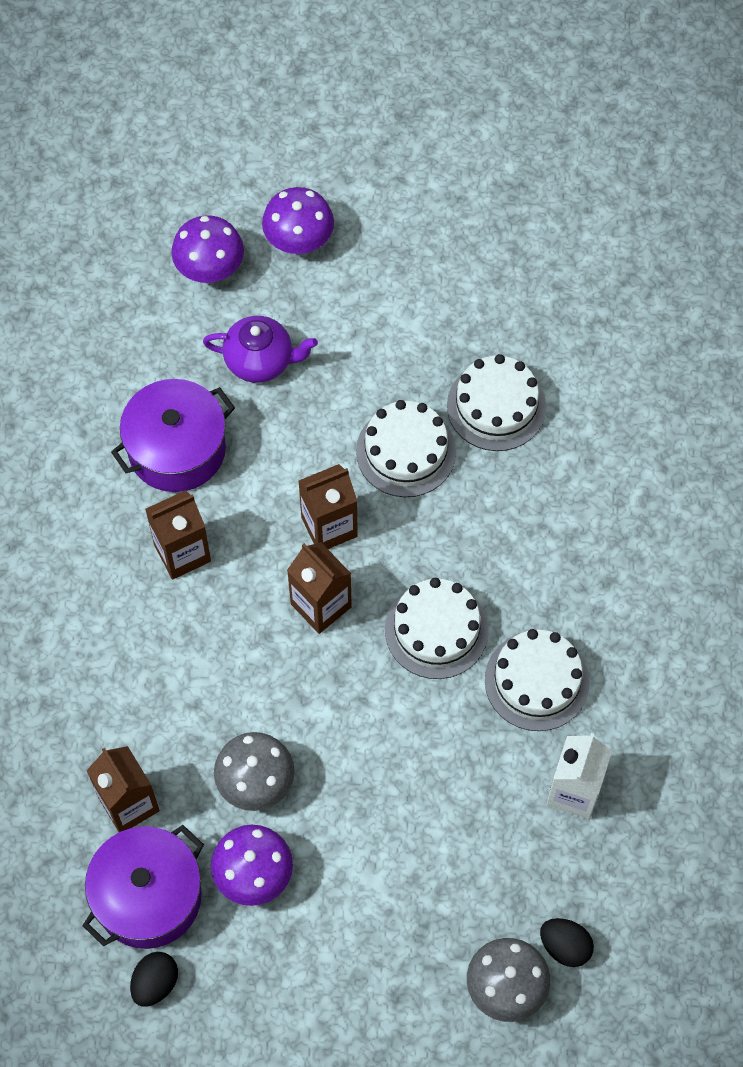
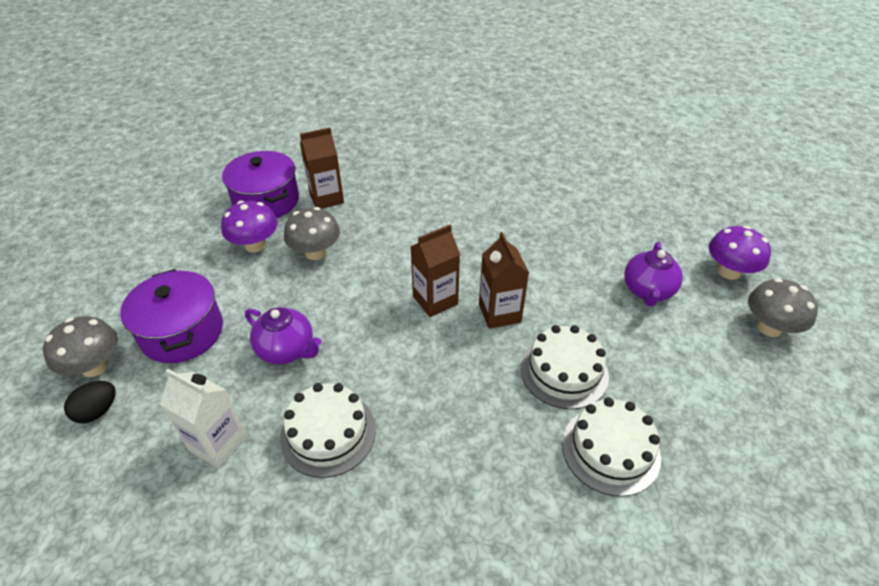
camera: 100 degrees right, 20 degrees down
(155, 983) = (214, 199): black egg -> none
(177, 449) = (571, 240): purple pot -> purple pot (182, 332)
(182, 553) = (490, 235): brown carton -> none
(299, 240) = (769, 327): purple mushroom -> grey mushroom
(435, 762) = (287, 350): none -> purple teapot
(436, 630) = (396, 368): white cake -> none

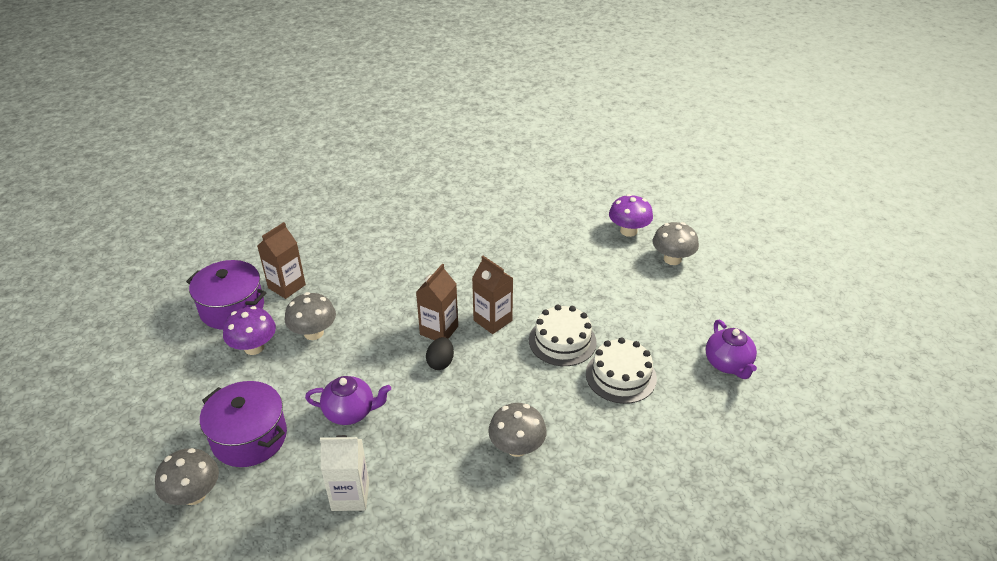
camera: 30 degrees left, 5 degrees down
(97, 411) = (229, 522): black egg -> black egg (440, 362)
(328, 433) = (428, 451): white cake -> none
(425, 479) = (517, 447): none -> grey mushroom
(647, 291) = (584, 265): purple teapot -> purple teapot (728, 364)

